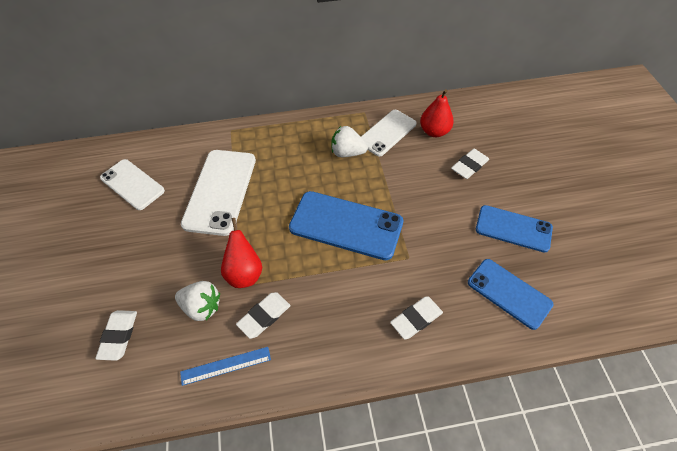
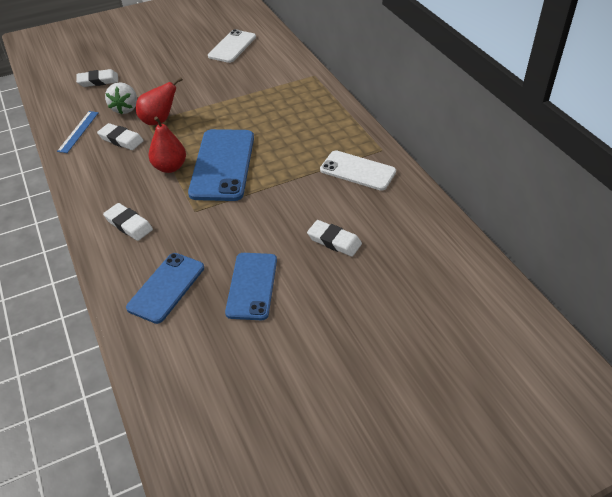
camera: 75 degrees right, 10 degrees down
(220, 191) = (239, 88): white phone -> none
(226, 365) = (78, 131): blue ruler -> blue ruler turned 45 degrees clockwise
(347, 153) = (315, 149): white strawberry -> none
(434, 131) = (377, 206): red pear -> red pear (170, 167)

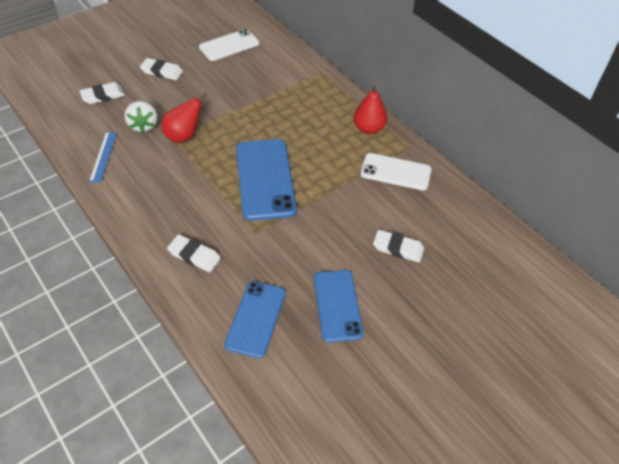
camera: 15 degrees left, 5 degrees up
(121, 139) = (152, 161): white eraser -> white eraser (162, 72)
(170, 167) = (213, 187): red pear -> red pear (368, 129)
(232, 46) = (229, 45): white phone -> white phone turned 45 degrees clockwise

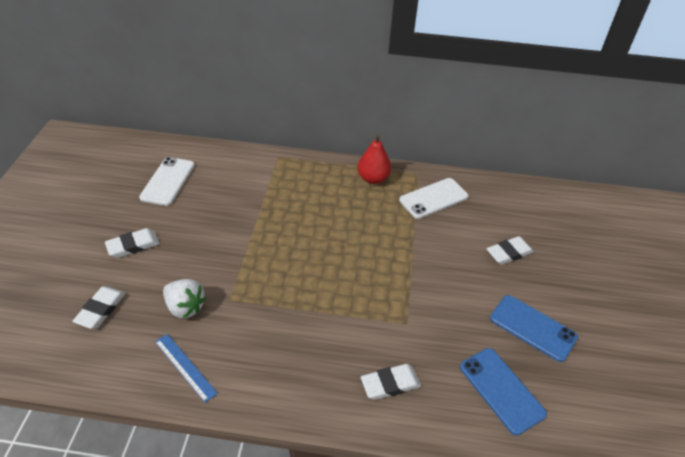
camera: 45 degrees left, 5 degrees down
(184, 136) = (237, 289): red pear -> none
(265, 179) = (355, 273): blue phone -> none

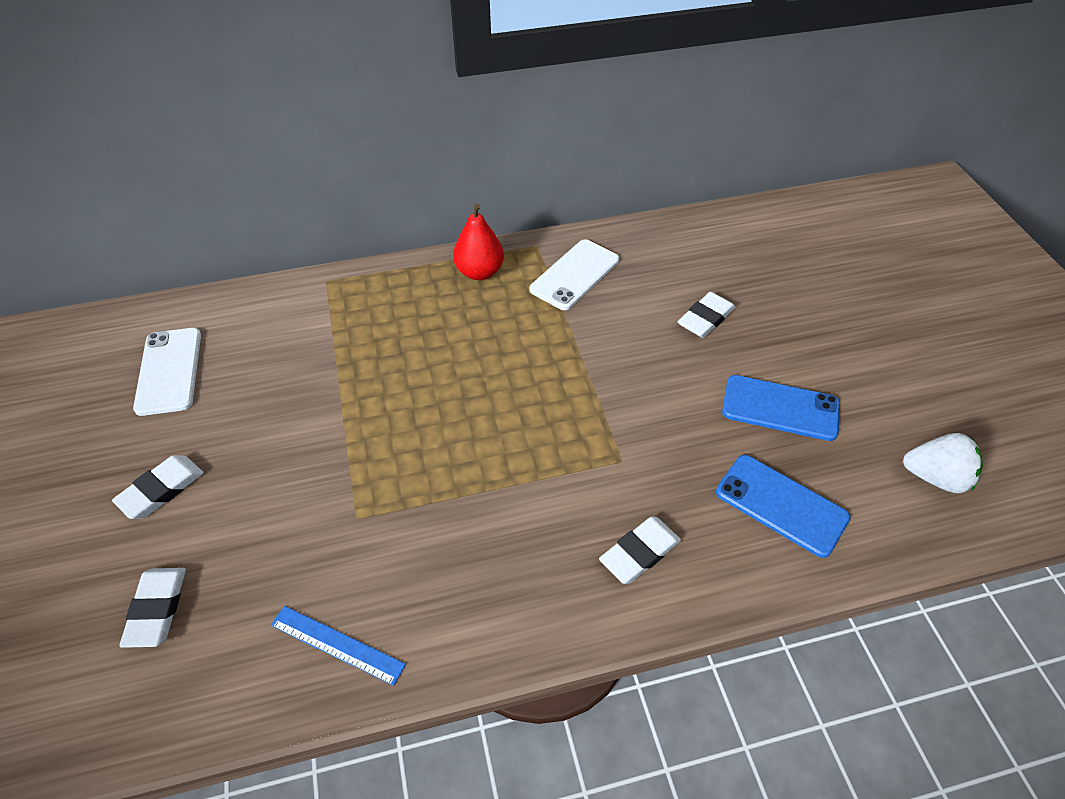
camera: 20 degrees left, 5 degrees up
(185, 307) = (293, 555): white strawberry -> white strawberry (935, 477)

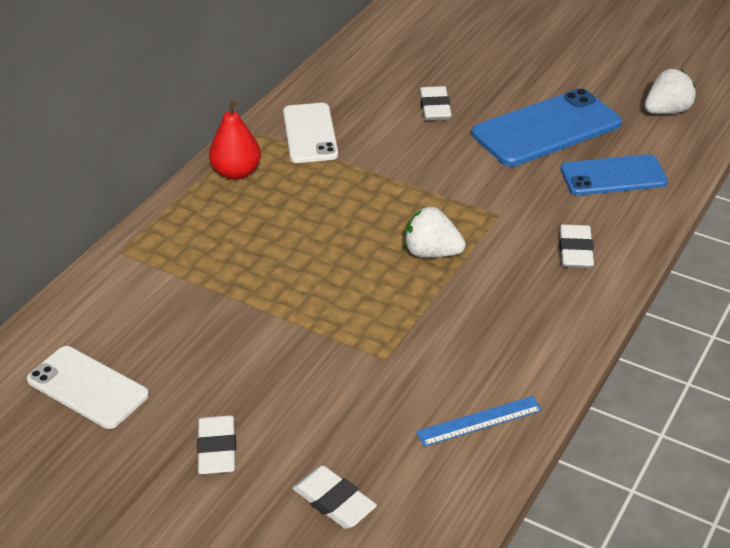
camera: 45 degrees left, 10 degrees down
(519, 452) = (432, 253): none -> white strawberry
(780, 408) = (546, 128): blue phone -> blue phone, size x1.51

